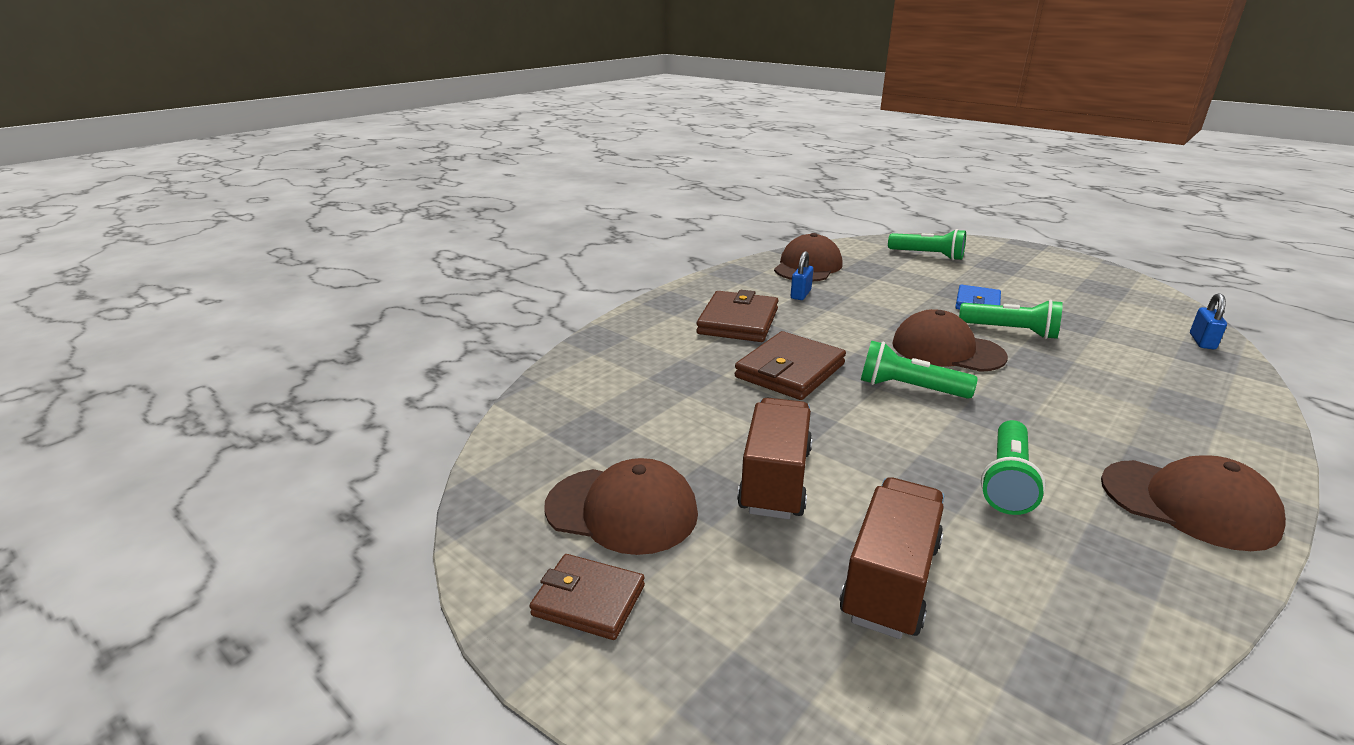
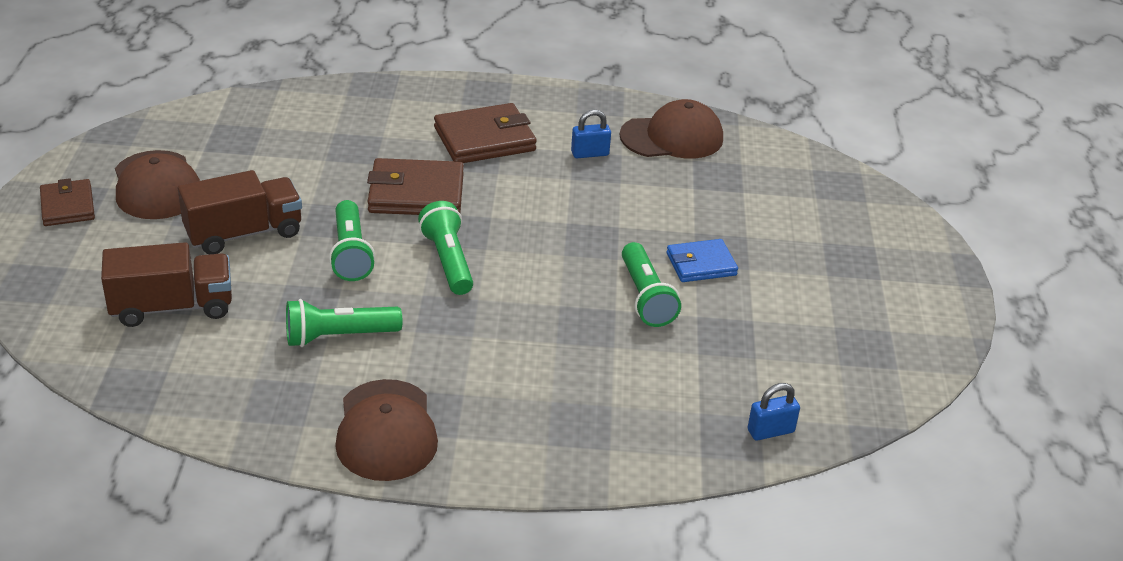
camera: 50 degrees right, 10 degrees up
(928, 255) = (814, 204): green flashlight -> green flashlight (350, 253)
(947, 350) = (553, 266): brown cap -> none

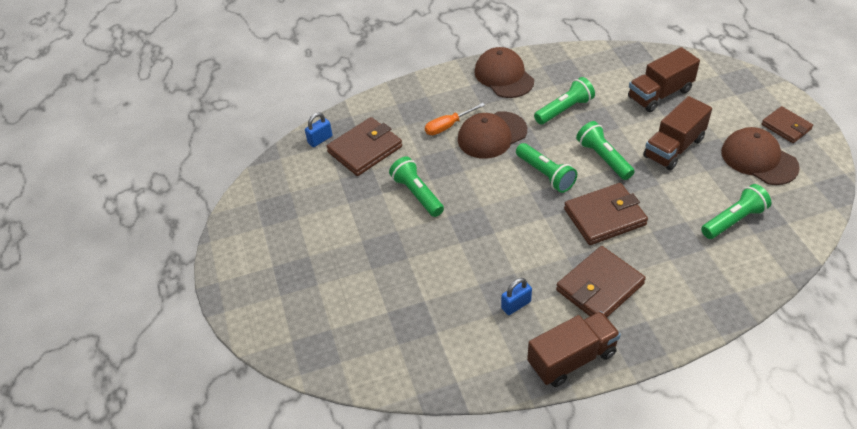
camera: 165 degrees right, 10 degrees up
(271, 143) = (734, 220): none -> green flashlight
(542, 377) = (448, 126): none -> orange screwdriver
(562, 102) = (572, 359): none -> brown truck
(672, 137) = (463, 352): brown cap -> brown cap (492, 135)
(698, 387) = (365, 149): none -> brown wallet
(701, 264) = (393, 232): blue wallet -> none

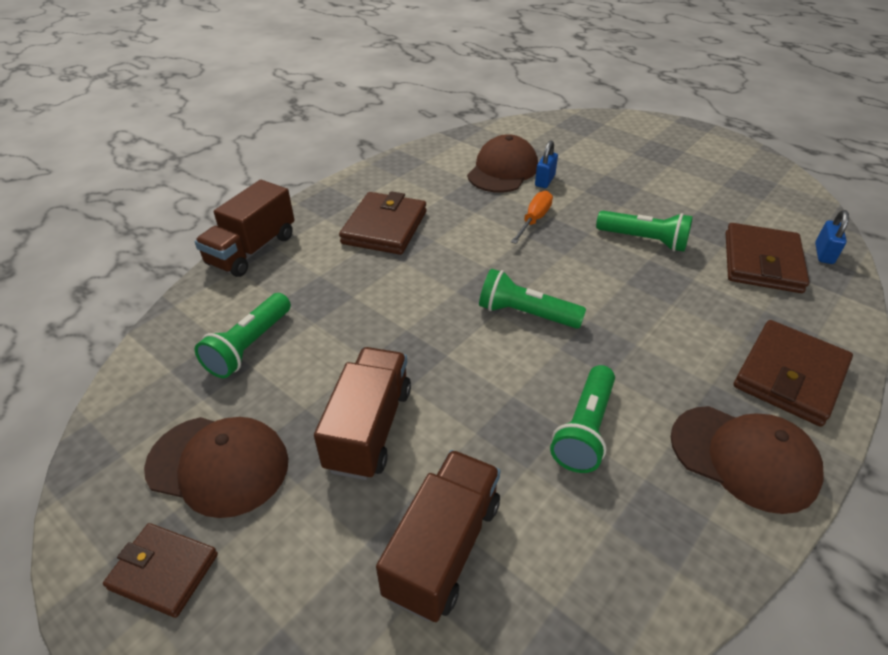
camera: 145 degrees right, 5 degrees down
(448, 126) = (712, 329): orange screwdriver -> orange screwdriver (534, 220)
(492, 135) = (643, 340): brown cap -> brown cap (503, 170)
(516, 305) = (454, 191): blue padlock -> blue padlock (544, 181)
(572, 359) = (380, 176): brown truck -> brown truck (252, 250)
(603, 158) = (466, 367): green flashlight -> none
(604, 217) = (418, 291): brown wallet -> brown wallet (789, 376)

